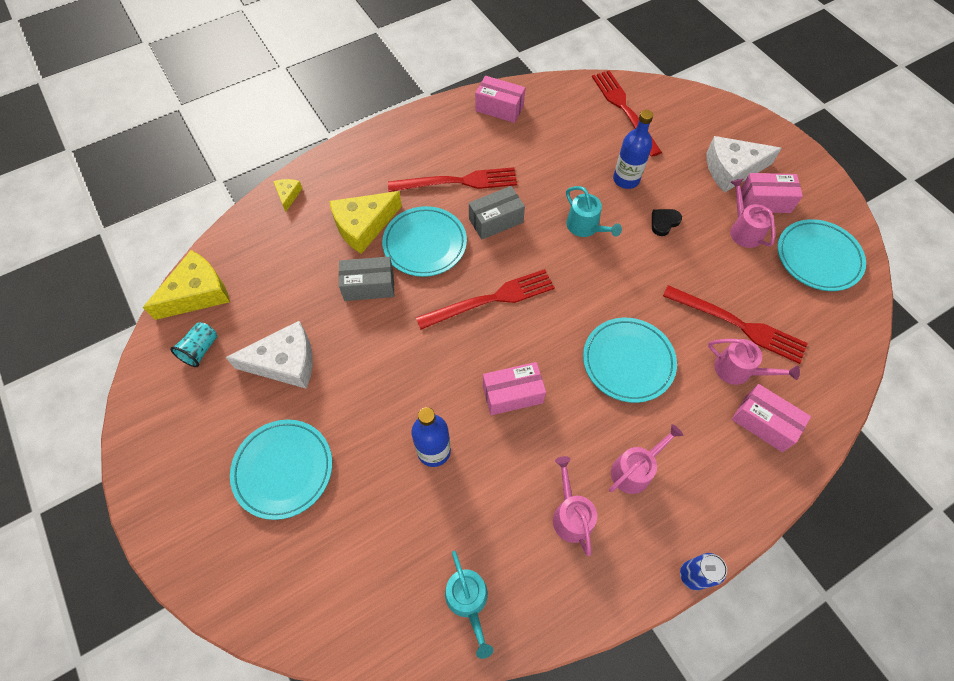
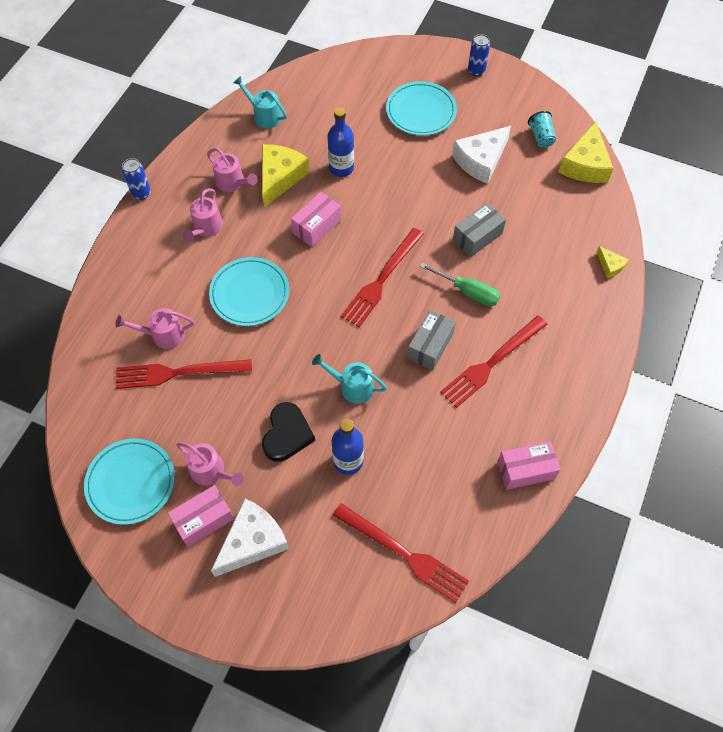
camera: 145 degrees right, 0 degrees up
(166, 486) = (476, 71): none -> blue can
(363, 226) = (527, 277): yellow cheese -> yellow cheese (280, 177)
(425, 244) = (467, 292): turquoise plate -> green screwdriver
(664, 222) = (287, 434): black heart -> black heart, size x1.68
(764, 423) = (129, 307): pink box -> none

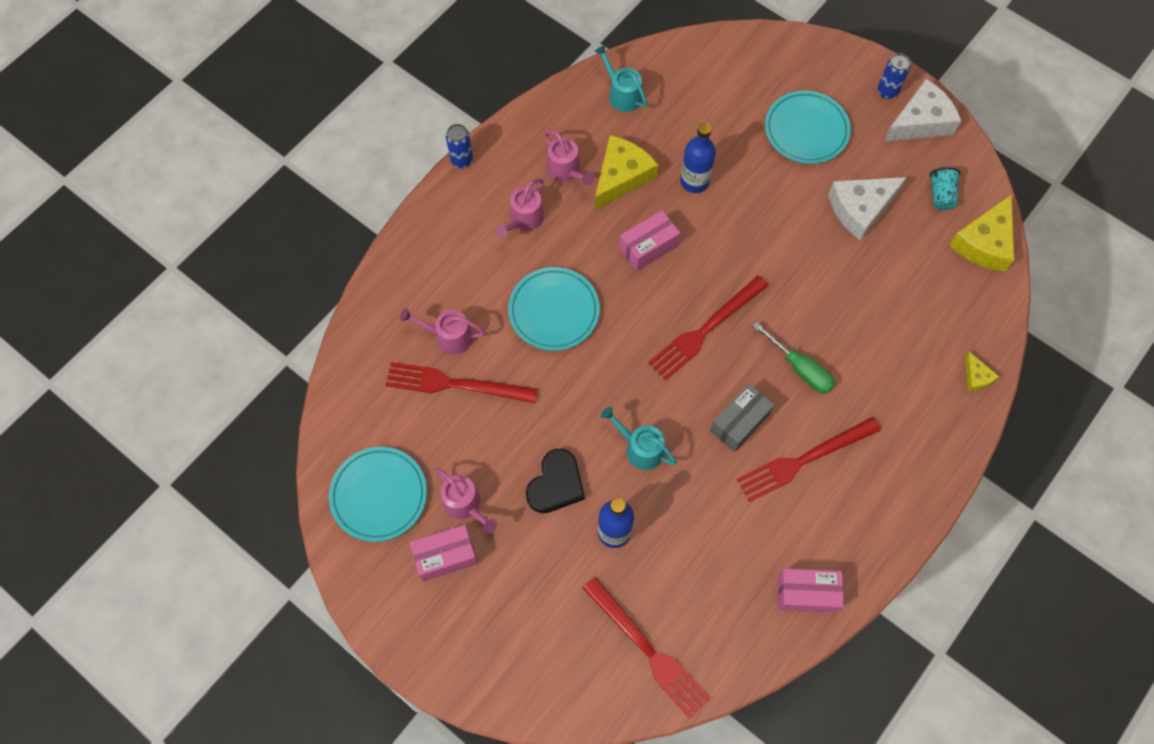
camera: 15 degrees right, 5 degrees up
(252, 541) = (491, 593): white cheese -> white cheese (920, 121)
(477, 237) = (829, 304): grey box -> none

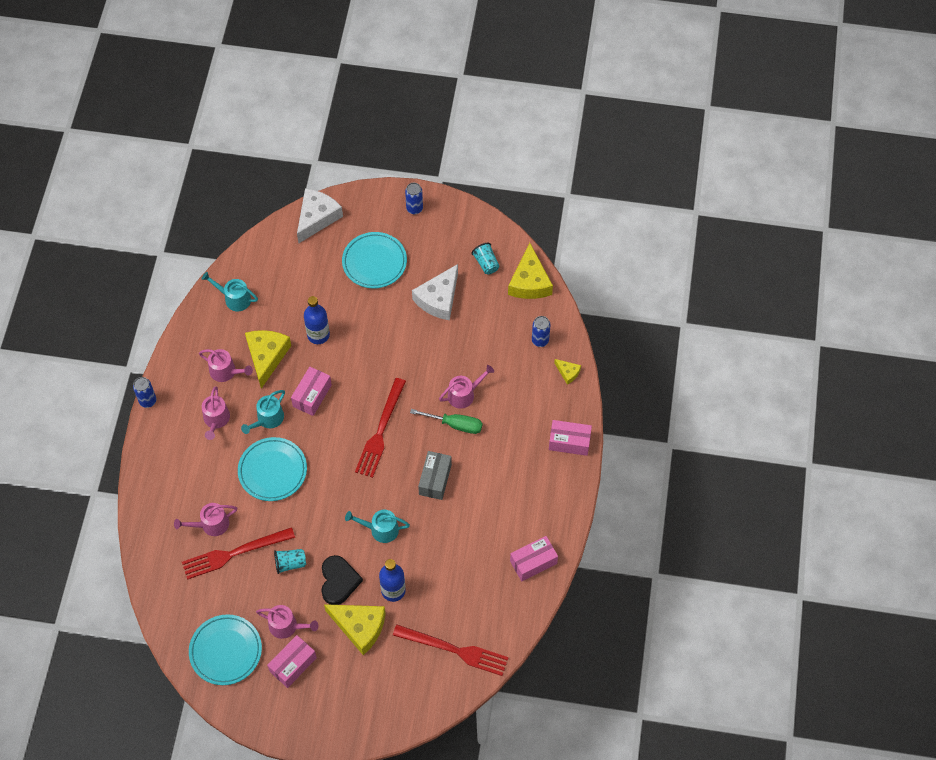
camera: 30 degrees left, 5 degrees down
(512, 431) = (290, 563): none -> turquoise cup
(549, 554) = (359, 627): none -> yellow cheese
(582, 248) = (268, 419): none -> turquoise watering can
(804, 460) = (488, 481): red fork -> none
(831, 338) = (464, 394): none -> pink watering can
(920, 121) = (447, 219): white cheese -> white cheese (317, 218)
(933, 464) = (569, 442): none -> pink box
(960, 320) = (540, 340): none -> blue can

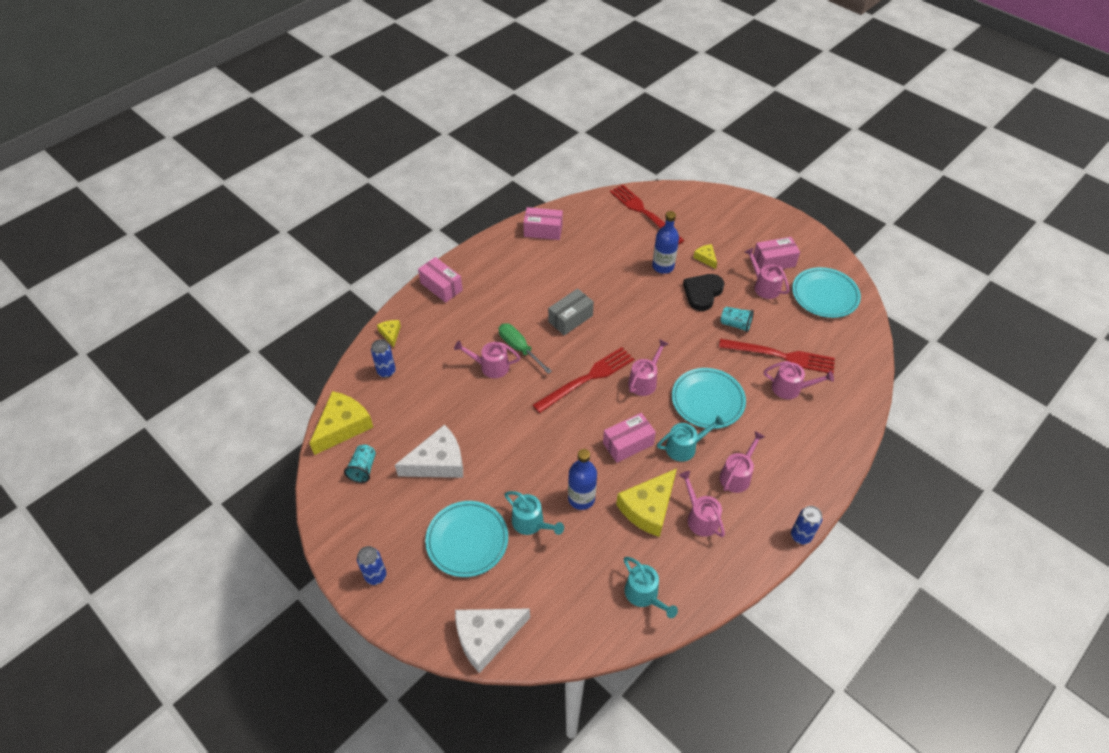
camera: 145 degrees left, 10 degrees down
(333, 457) = (644, 381): none -> pink watering can
(359, 627) = (705, 258): yellow cheese -> yellow cheese, size x0.49
(380, 529) = (643, 309): turquoise watering can -> turquoise watering can (531, 523)

